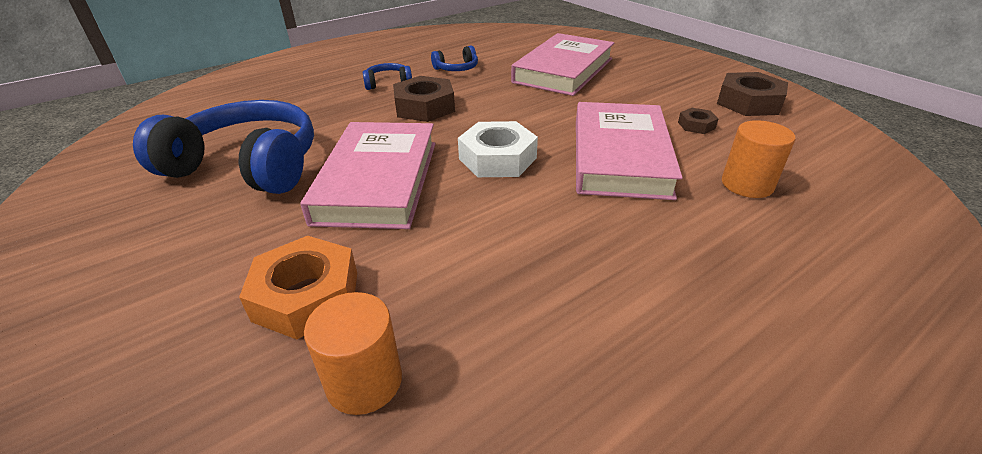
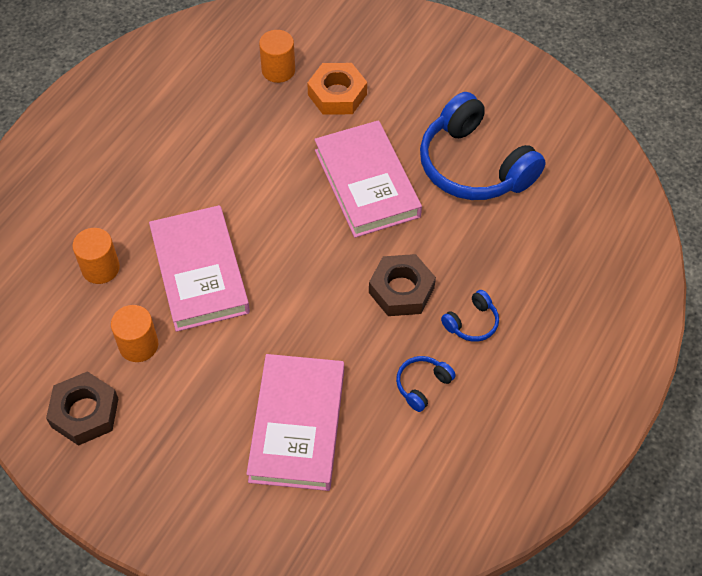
camera: 155 degrees right, 20 degrees up
(247, 165) = (474, 166): blue headphones -> blue headphones turned 60 degrees clockwise
(497, 158) = (294, 236): white nut -> none
(696, 125) = (138, 345): brown nut -> orange cylinder

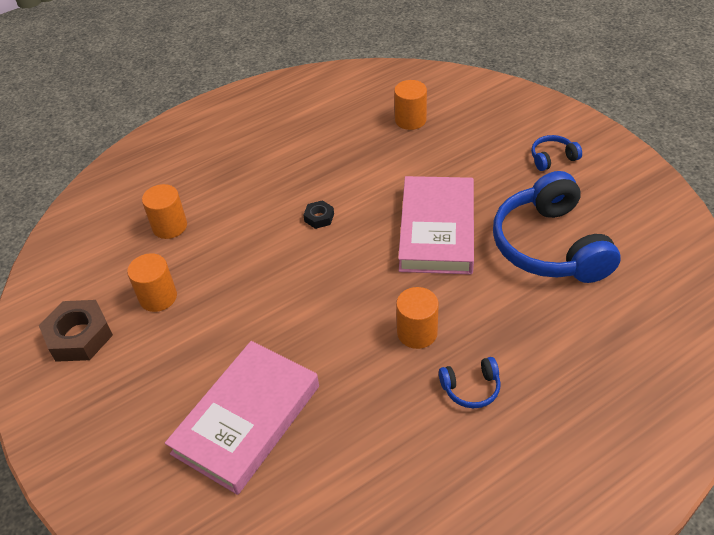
camera: 30 degrees right, 10 degrees down
(200, 272) = (246, 256): pink book -> none
(248, 207) = (319, 217): none -> black nut
(337, 94) = (451, 151): orange nut -> none
(401, 290) = (417, 332): brown nut -> orange cylinder
(422, 385) = (387, 429): blue headphones -> blue headphones (552, 158)

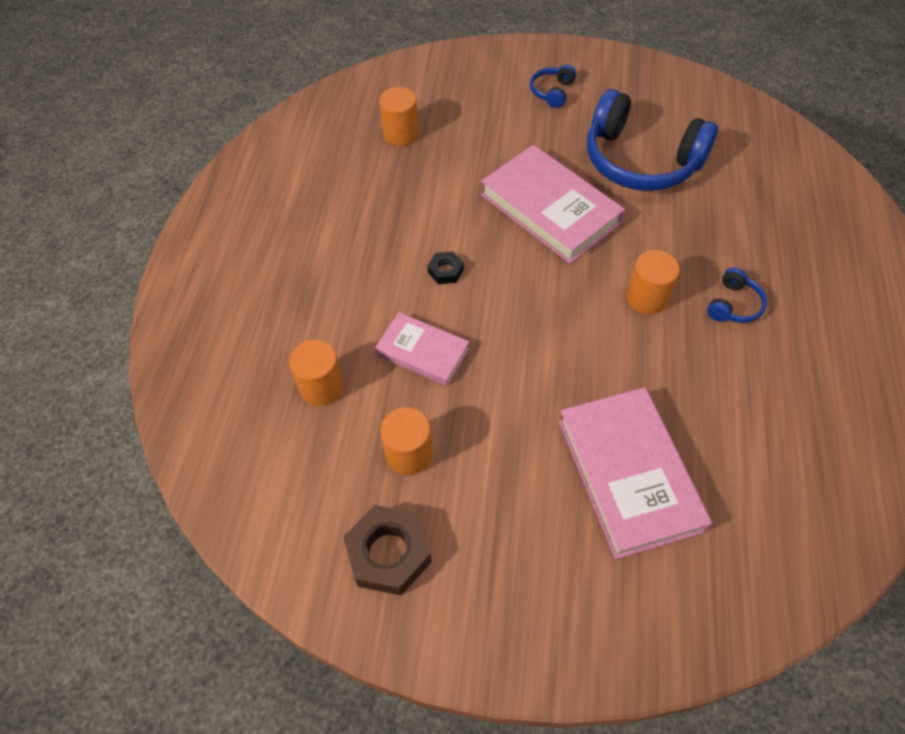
camera: 50 degrees left, 10 degrees up
(241, 251) = (422, 352): none -> pink book

